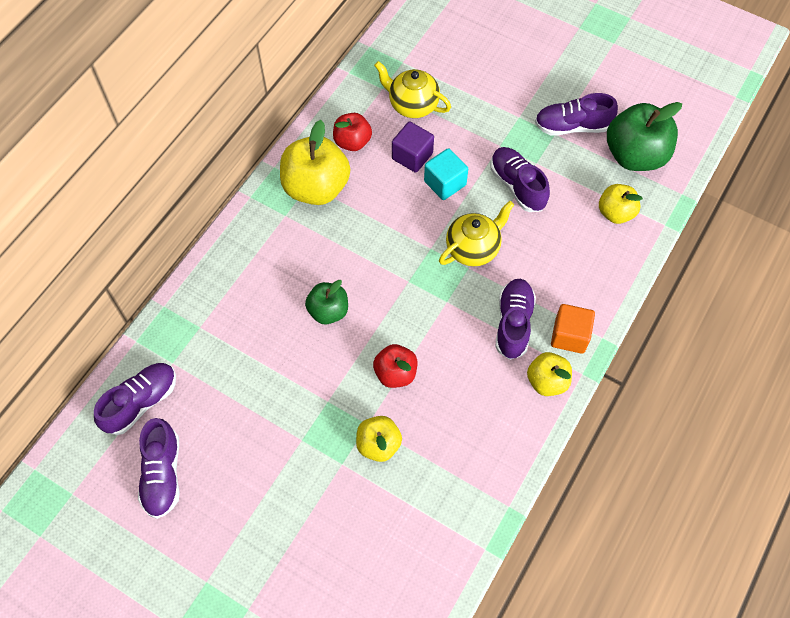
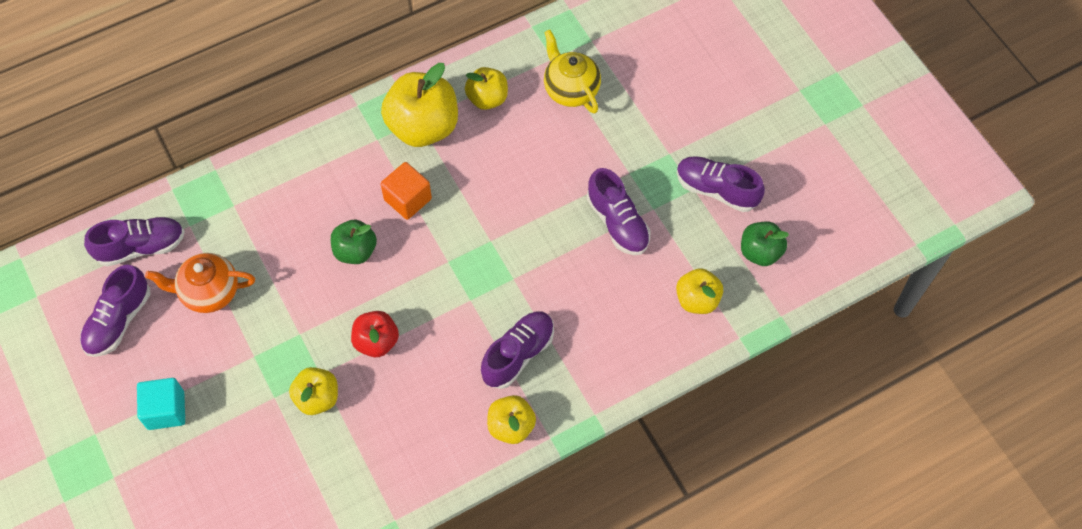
camera: 30 degrees right, 0 degrees up
(227, 408) = (209, 292): none -> orange teapot
(352, 142) = (487, 98): red apple -> yellow apple
(412, 156) = (535, 141): purple cube -> none
(445, 183) = (548, 184): turquoise cube -> turquoise cube (166, 410)
(473, 248) = (531, 262): yellow teapot -> none
(517, 186) = (617, 222): purple shoe -> purple shoe turned 150 degrees clockwise
(569, 336) = (563, 395): orange cube -> orange cube (408, 199)
(635, 155) = (760, 252): green apple -> green apple, size x0.58

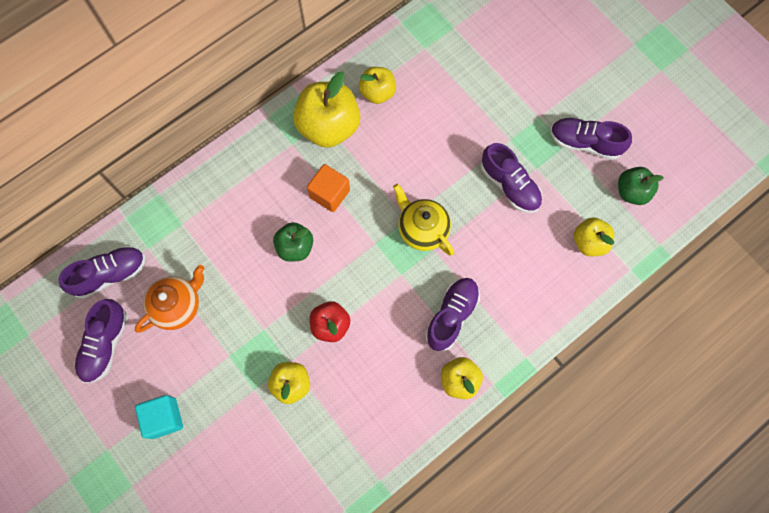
camera: 10 degrees left, 10 degrees up
(209, 292) = (178, 305): orange teapot -> orange teapot turned 150 degrees clockwise
(570, 89) = (445, 73): yellow teapot -> yellow teapot (422, 229)

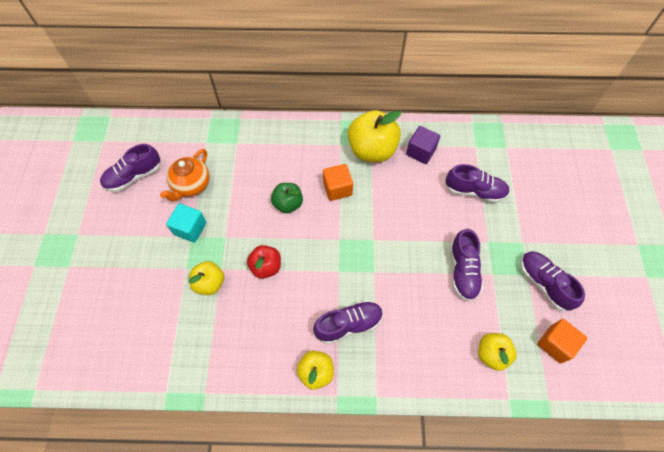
camera: 40 degrees right, 10 degrees down
(110, 275) = (173, 141): purple shoe -> purple shoe (474, 191)
(164, 418) = (122, 242): turquoise cube -> turquoise cube (190, 228)
(178, 305) = (191, 185): orange teapot -> orange teapot turned 120 degrees clockwise
(377, 92) = (420, 152): yellow apple -> purple cube
(422, 229) = (377, 254): yellow teapot -> none
(632, 192) = (555, 344): green apple -> orange cube

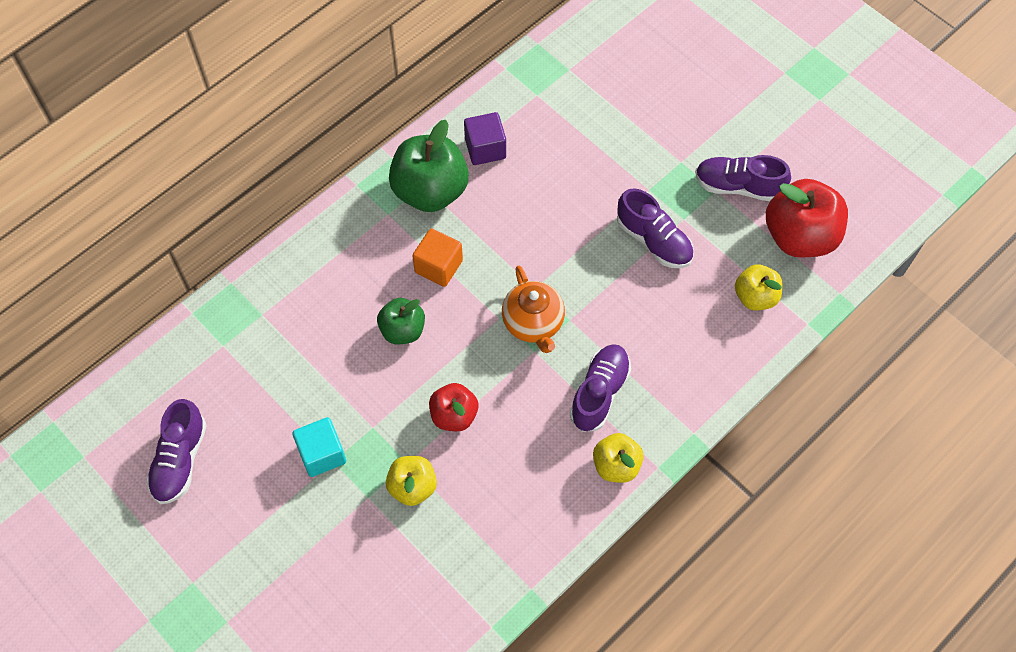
camera: 45 degrees left, 0 degrees up
(191, 185) = (265, 408): orange teapot -> orange teapot (533, 323)
(372, 150) = (430, 191): yellow apple -> green apple
(474, 191) = (584, 146): purple shoe -> none
(555, 344) = (800, 236): orange cube -> red apple

